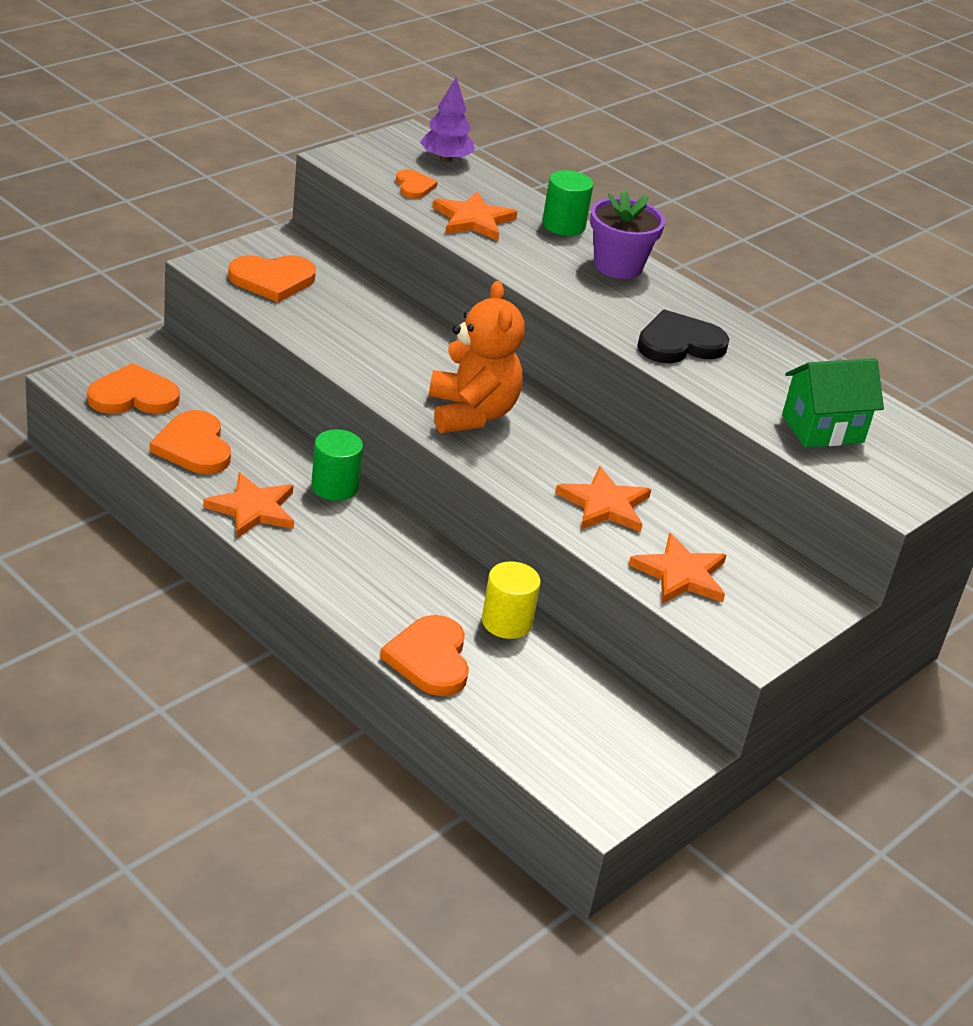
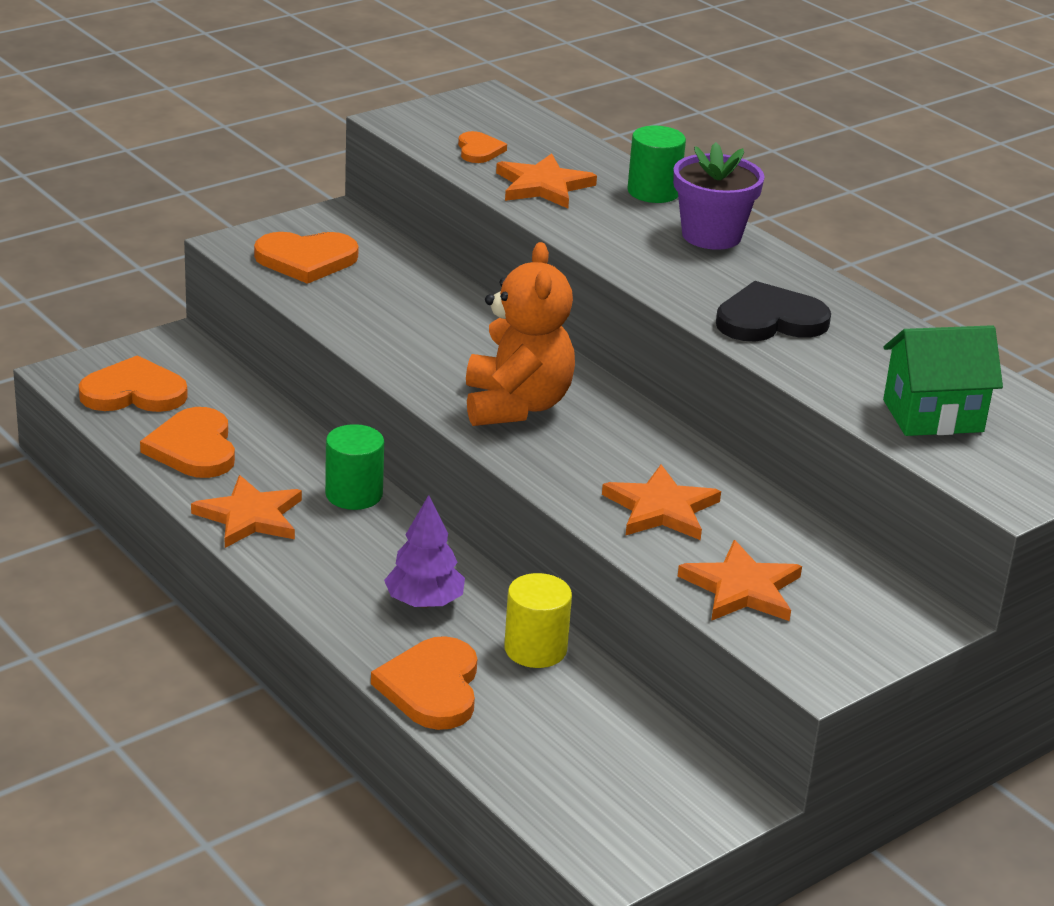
camera: 10 degrees right, 5 degrees down
(445, 159) = (524, 121): purple tree -> purple tree (424, 602)

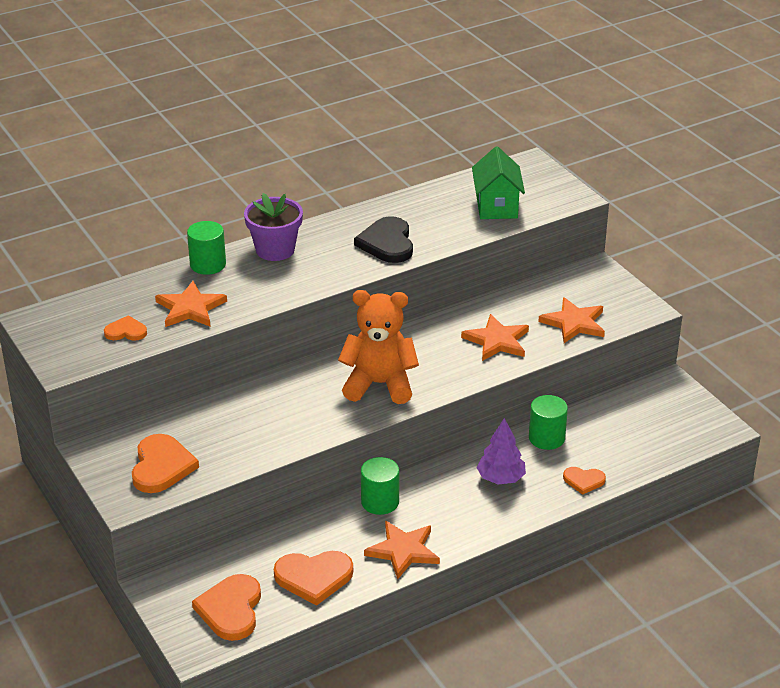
camera: 80 degrees left, 5 degrees up
(432, 687) = (583, 481): orange heart -> orange heart, size x0.57
(535, 649) = (546, 438): yellow cylinder -> green cylinder

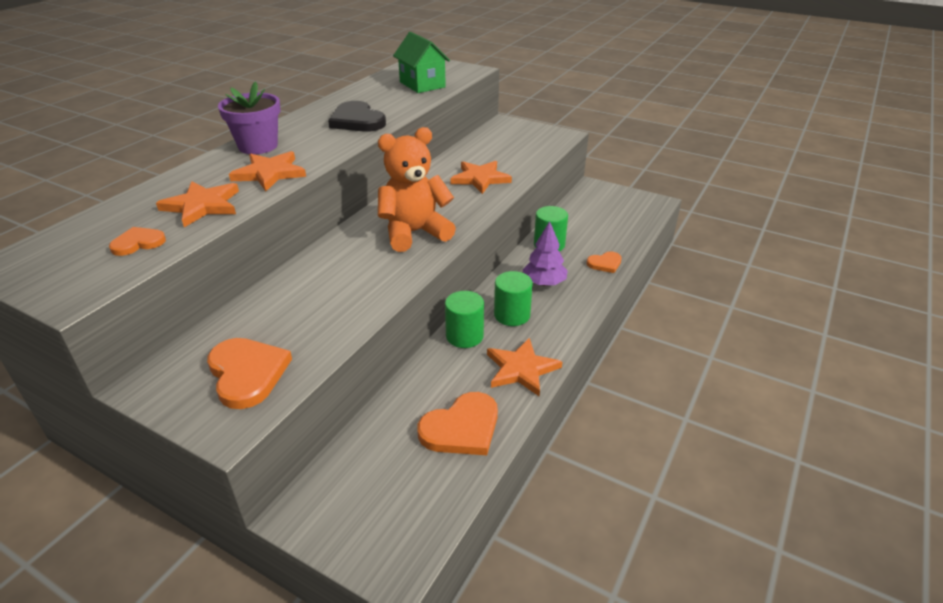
camera: 30 degrees left, 0 degrees up
(208, 264) = (197, 170): green cylinder -> green cylinder (512, 315)
(231, 609) = (402, 501): orange heart -> none
(574, 323) = (523, 154): orange star -> orange star (269, 173)

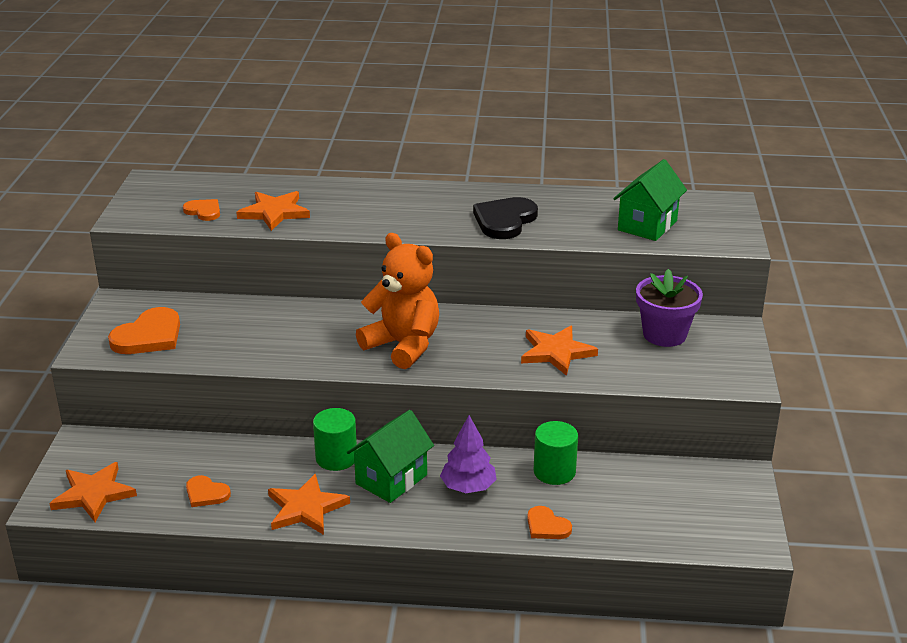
camera: 65 degrees right, 5 degrees down
(258, 146) = (401, 194): purple flower pot -> purple flower pot (664, 334)
(269, 173) = (352, 219): orange star -> orange star (93, 494)
(461, 428) = (206, 493): orange heart -> orange heart, size x0.57
(512, 315) = (391, 479): green cylinder -> green house

